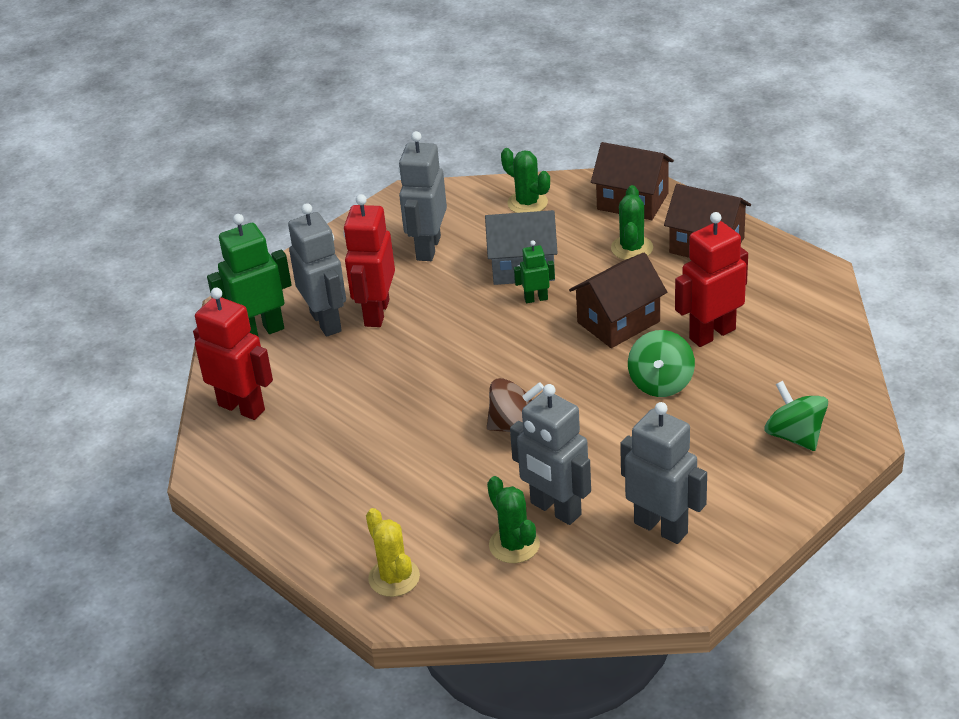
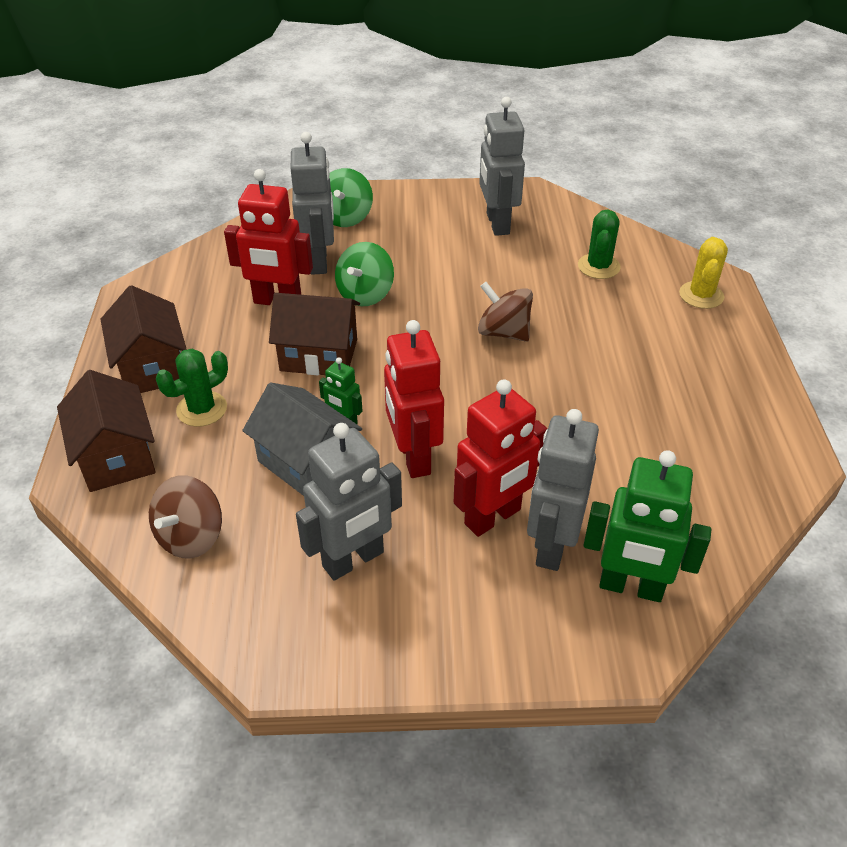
camera: 140 degrees left, 5 degrees up
(242, 407) = (718, 506): red robot -> red robot (413, 457)
(527, 203) = (191, 537): green cactus -> brown spinning top
(555, 509) = (547, 269): grey robot -> grey robot (319, 261)
(661, 383) = (365, 294): green spinning top -> green spinning top turned 150 degrees clockwise

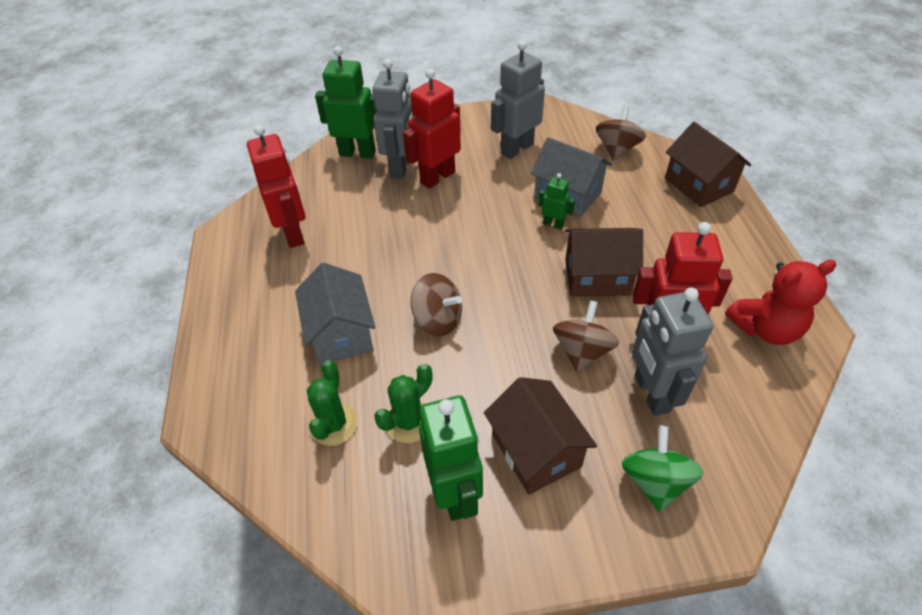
camera: 175 degrees right, 5 degrees up
(152, 367) = (729, 250): brown house -> brown house (536, 450)
(181, 294) = (765, 328): none -> red teddy bear
(202, 409) = (664, 222): green cactus -> green cactus (409, 421)
(365, 294) = (582, 351): green spinning top -> brown spinning top
(413, 457) = (495, 206): red robot -> red robot (294, 233)
(497, 224) = (455, 492): grey robot -> green robot
(606, 330) = (341, 333): none -> grey house
(701, 295) = (232, 391): yellow cactus -> none

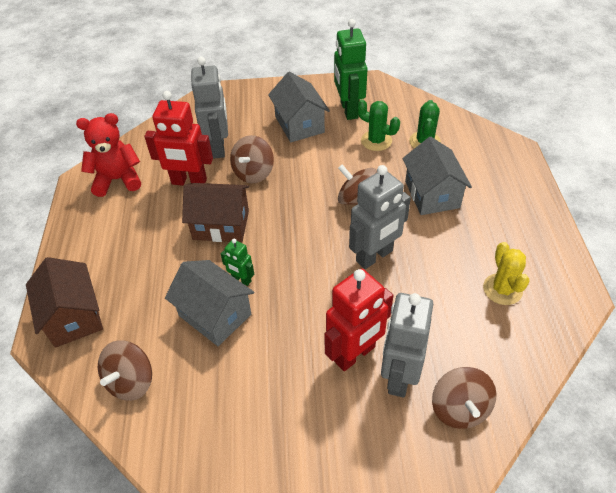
camera: 175 degrees left, 0 degrees up
(294, 233) = (502, 289): red robot -> yellow cactus
(357, 153) = (459, 408): green robot -> brown spinning top
(409, 421) = (376, 141): green cactus -> green cactus turned 75 degrees clockwise
(516, 148) = (252, 395): grey robot -> grey robot (375, 256)
(536, 450) = (299, 124): brown house -> grey house
(655, 481) = (237, 110): green spinning top -> none

